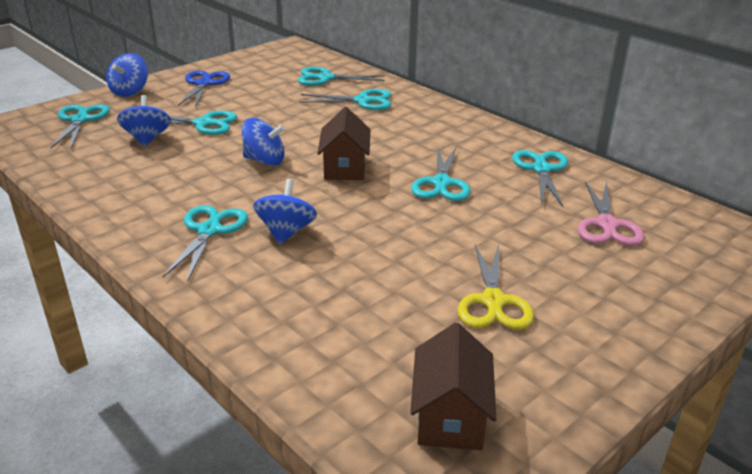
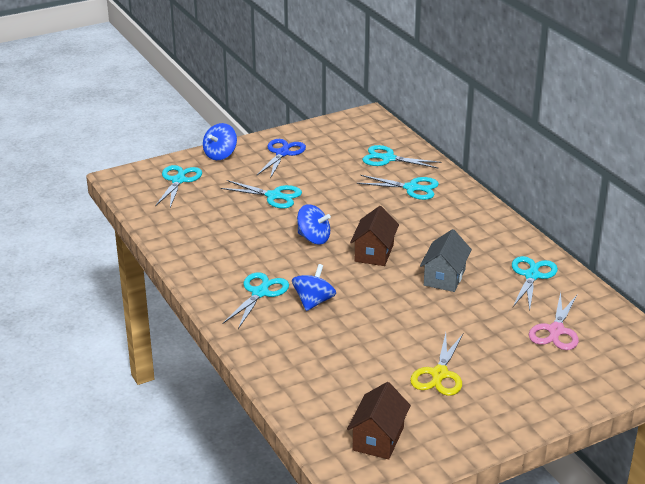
camera: 15 degrees right, 0 degrees up
(147, 139) = (228, 206): blue spinning top -> none
(441, 183) = (444, 277): turquoise scissors -> grey house

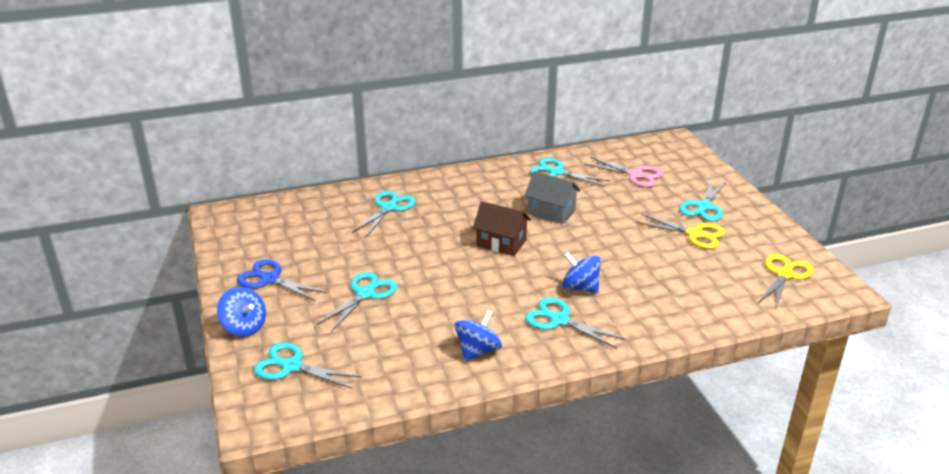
camera: 80 degrees left, 0 degrees up
(313, 238) = (464, 276): blue spinning top -> blue spinning top (478, 351)
(378, 438) = (784, 275): brown house -> yellow scissors
(388, 159) = (322, 213): turquoise scissors -> turquoise scissors (704, 207)

